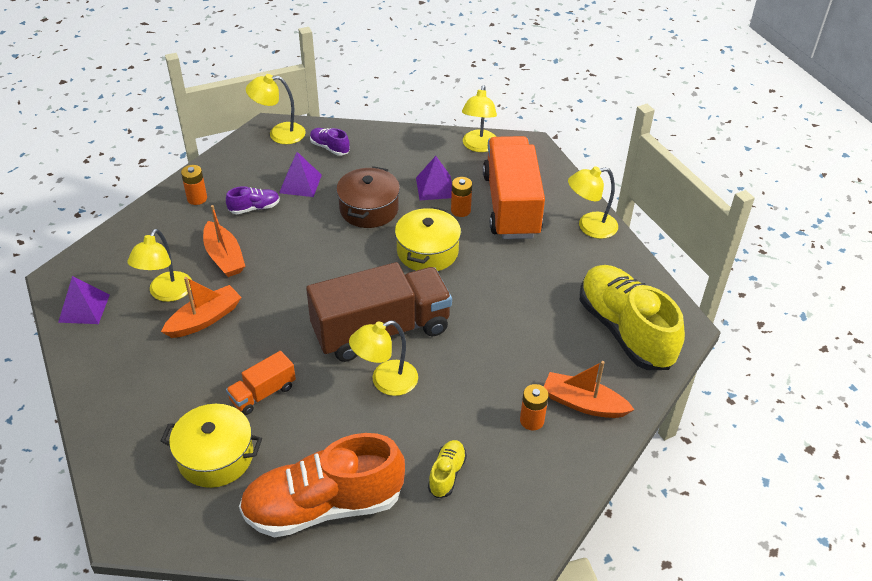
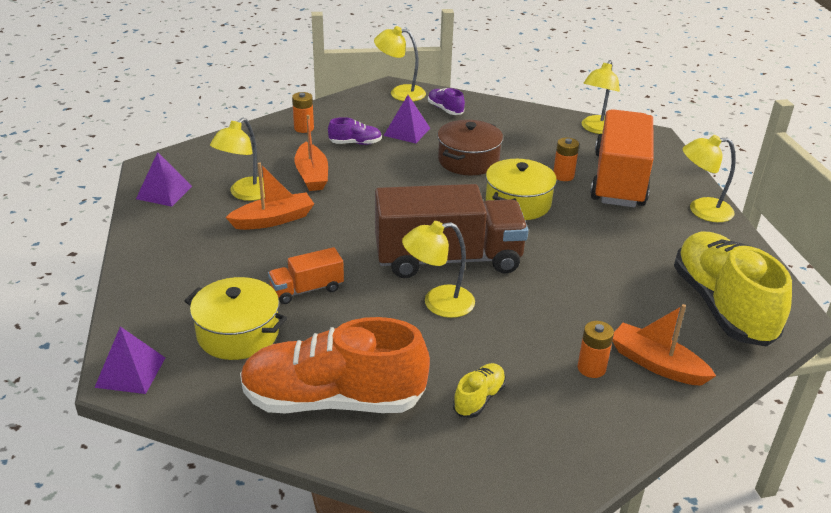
camera: 15 degrees right, 10 degrees down
(435, 187) = (542, 154): purple pyramid -> purple pyramid (130, 372)

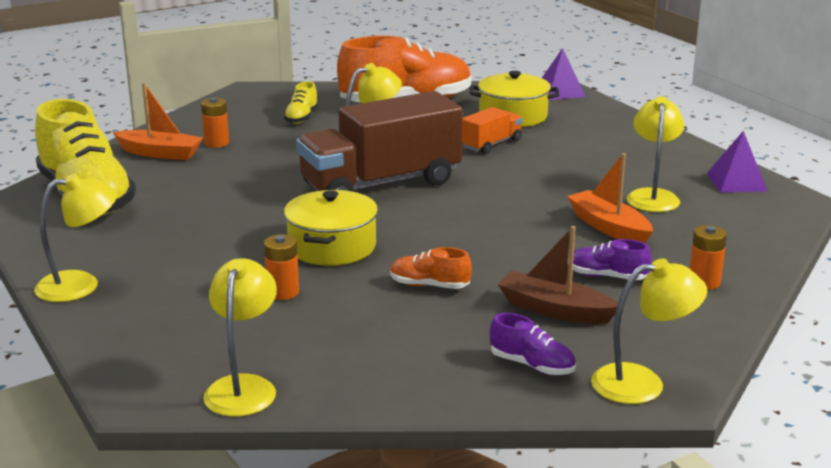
camera: 160 degrees right, 10 degrees down
(273, 220) = (589, 181): orange boat -> none
(355, 143) = (607, 276): purple shoe -> purple shoe turned 45 degrees clockwise
(407, 131) = (554, 310): purple pyramid -> brown boat
(468, 161) = (429, 285): brown pot -> orange shoe
(618, 180) = (199, 303): orange truck -> none

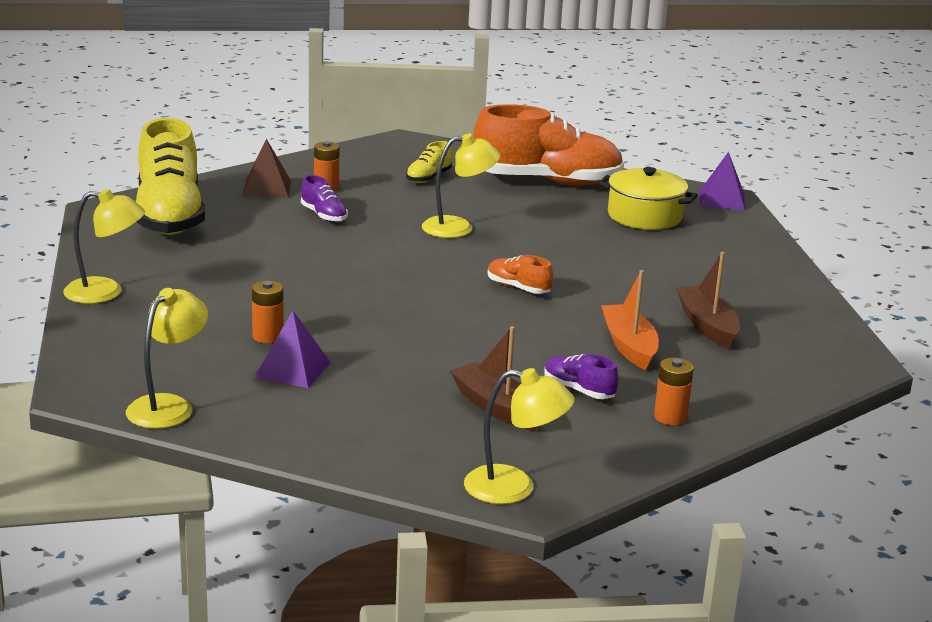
camera: 20 degrees right, 0 degrees up
(160, 153) = (266, 188): orange boat -> brown pyramid
(332, 247) = (346, 306): yellow pot -> none
(380, 184) = (445, 258): brown truck -> none
(429, 285) = (402, 360): orange shoe -> orange shoe (518, 288)
(491, 144) = (592, 240): orange truck -> none
(532, 365) = (428, 449): purple shoe -> purple shoe (324, 215)
(652, 196) = (707, 326): yellow lamp -> brown boat
(736, 182) = (814, 330): purple pyramid -> purple pyramid (292, 369)

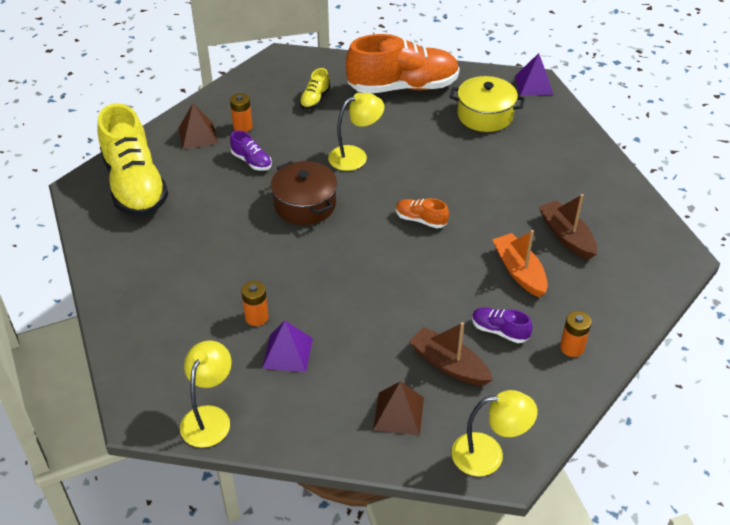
camera: 10 degrees left, 20 degrees up
(105, 292) = (117, 290): yellow lamp -> none
(374, 257) = (305, 205): none -> brown pot
(412, 437) = (399, 413): none -> brown pyramid

